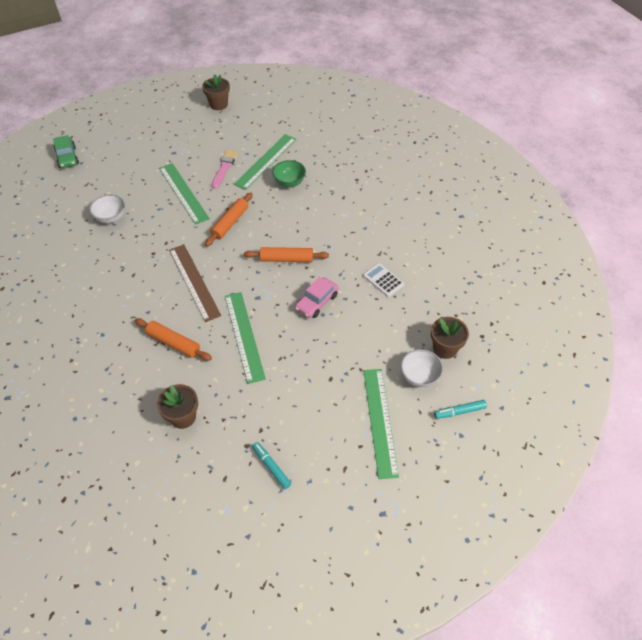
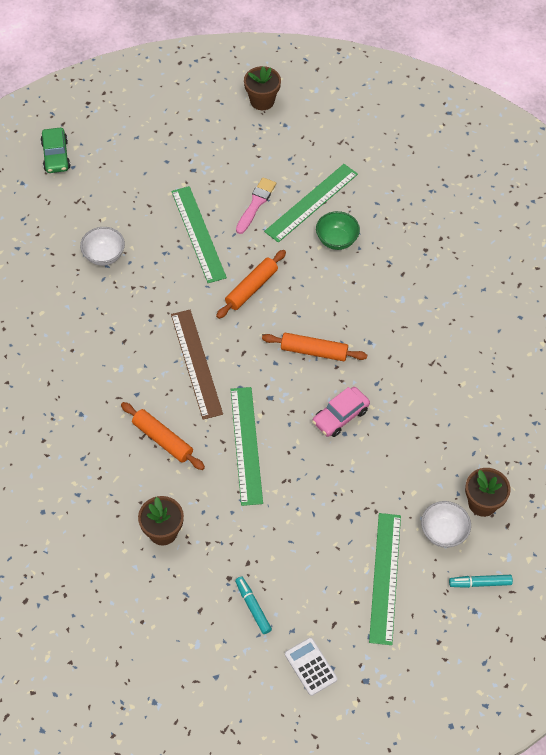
camera: 10 degrees right, 5 degrees up
(383, 280) = (428, 401): white calculator -> white calculator (310, 666)

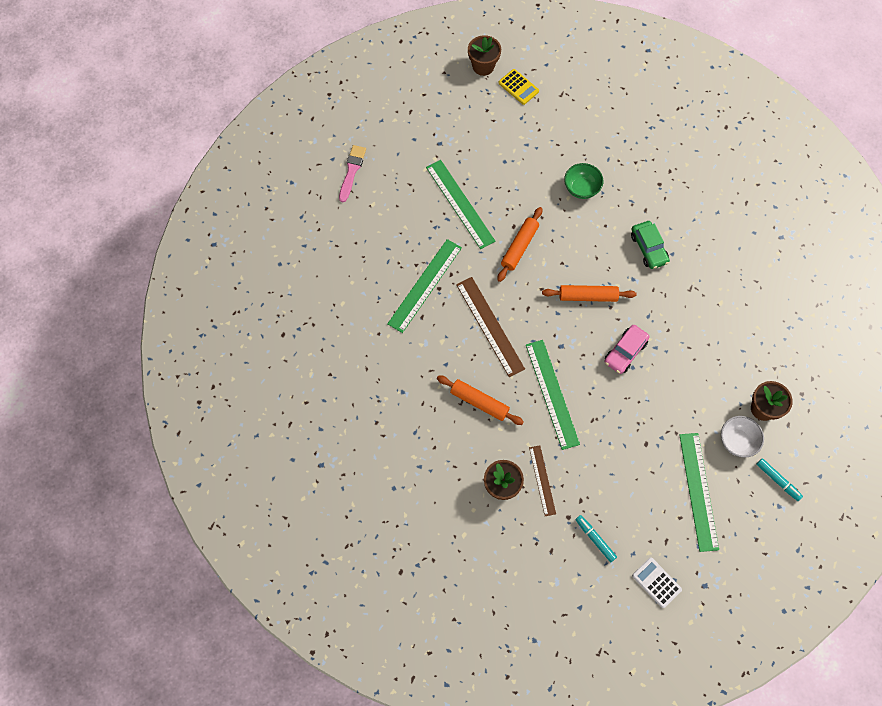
camera: 10 degrees left, 10 degrees up
(56, 155) = (314, 150): green car -> green car (648, 248)
(104, 256) = (383, 239): white bowl -> none
(210, 533) = (542, 480): none -> brown ruler
(256, 204) = (503, 166): pink brush -> pink brush (352, 171)
(295, 127) = (518, 87): none -> yellow calculator
(311, 203) = (551, 157): green ruler -> green ruler (425, 285)
(480, 583) = (778, 480): turquoise marker -> turquoise marker turned 120 degrees counterclockwise

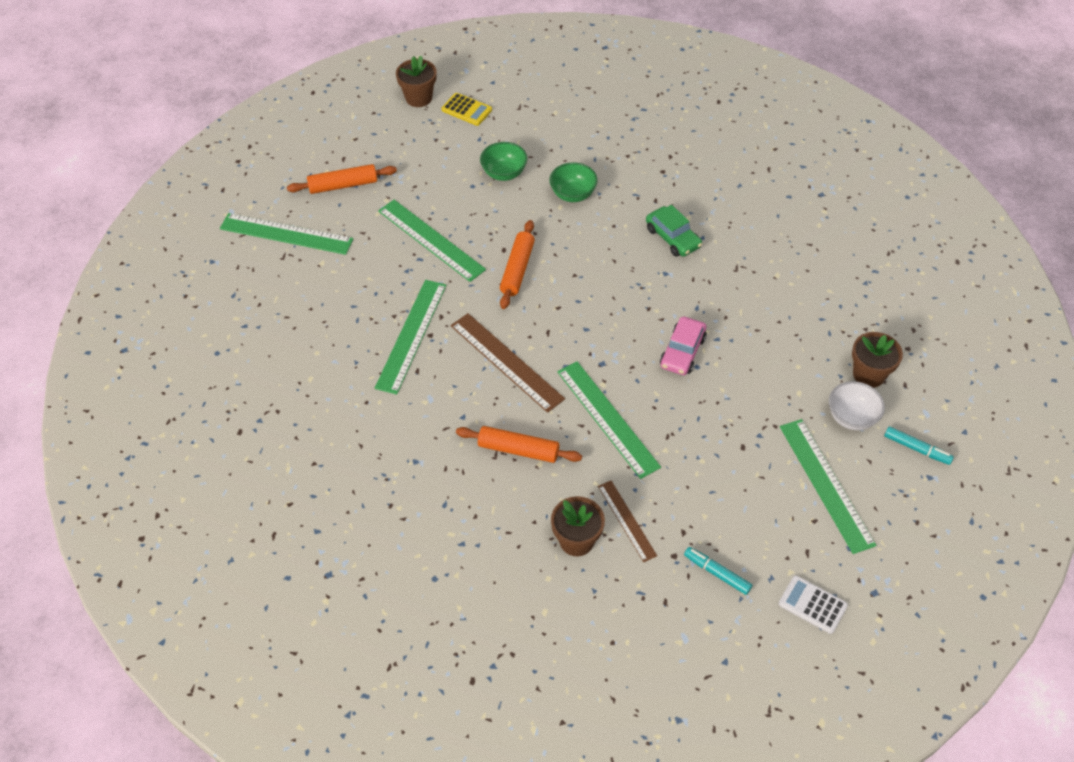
camera: 15 degrees left, 15 degrees down
(352, 171) = (286, 234): pink brush -> green ruler
(532, 155) = (504, 173): none -> green bowl
(588, 296) = (617, 303): orange rolling pin -> orange rolling pin (343, 185)

